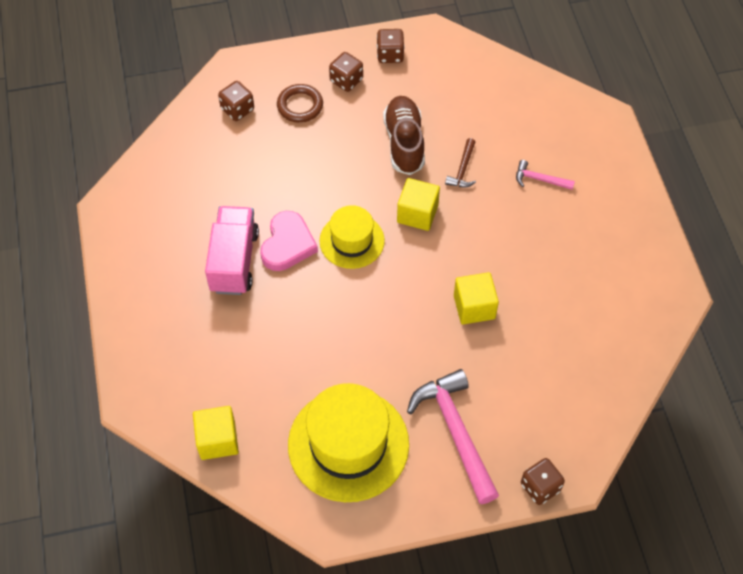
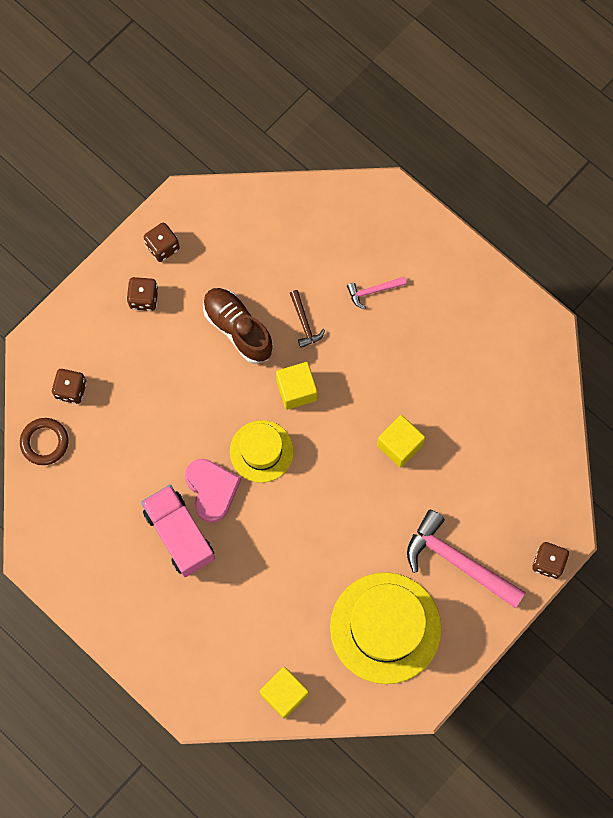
camera: 35 degrees left, 15 degrees up
(300, 106) = (122, 350): brown ring -> brown ring (44, 442)

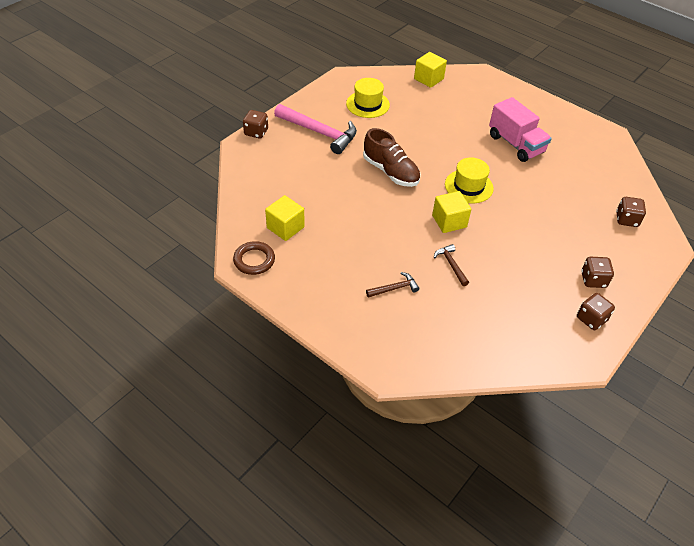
camera: 175 degrees right, 25 degrees down
(44, 442) = (632, 190): brown ring -> brown ring (254, 260)
(212, 490) = (500, 166): pink heart -> none
(238, 329) = (506, 260): brown shoe -> brown shoe (391, 172)
(373, 291) = (395, 288): pink hammer -> brown hammer
(385, 628) = (367, 104): yellow hat -> yellow hat, size x0.59
(399, 445) = (364, 190): yellow cube -> yellow cube (285, 227)

